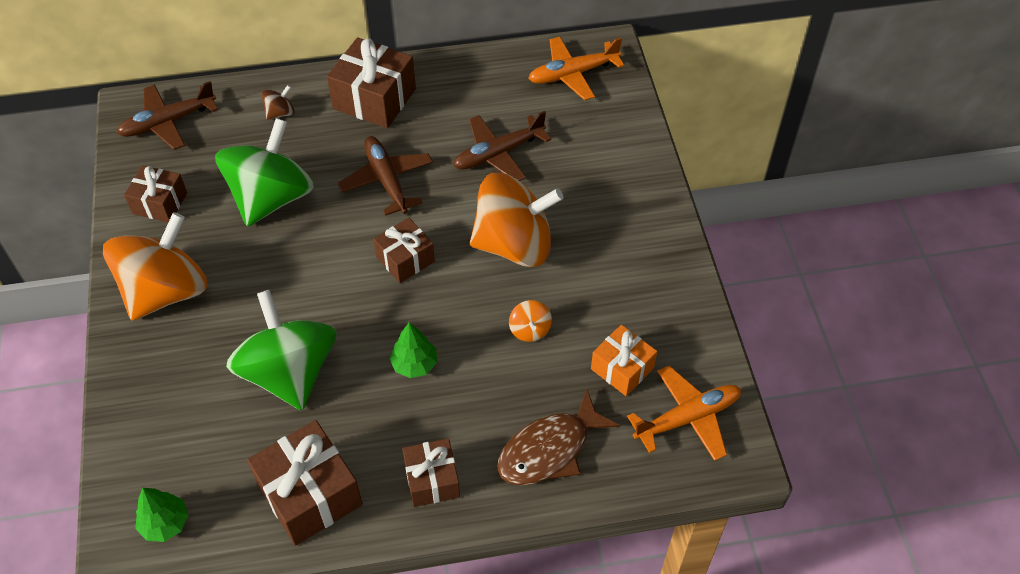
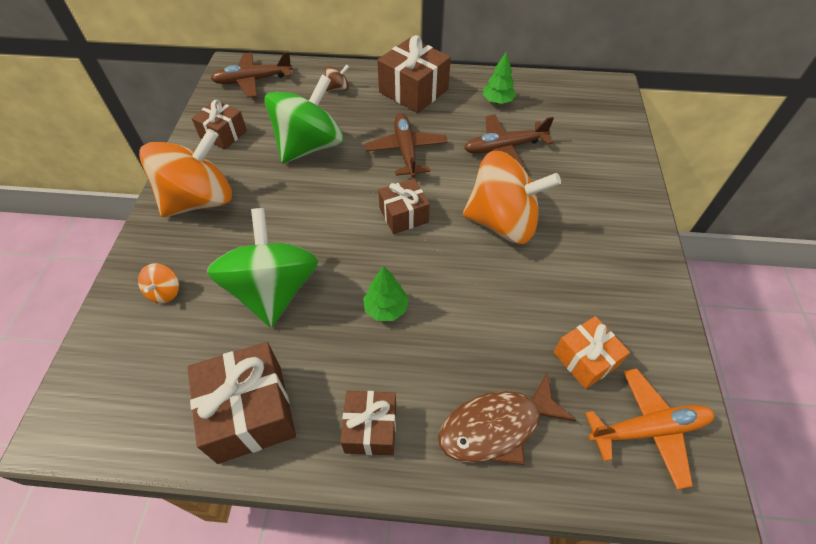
camera: 15 degrees right, 0 degrees up
(165, 523) = (110, 406): green tree -> green tree (497, 101)
(530, 330) = (501, 301): orange spinning top -> orange spinning top (165, 292)
(573, 74) = (579, 100): orange plane -> none

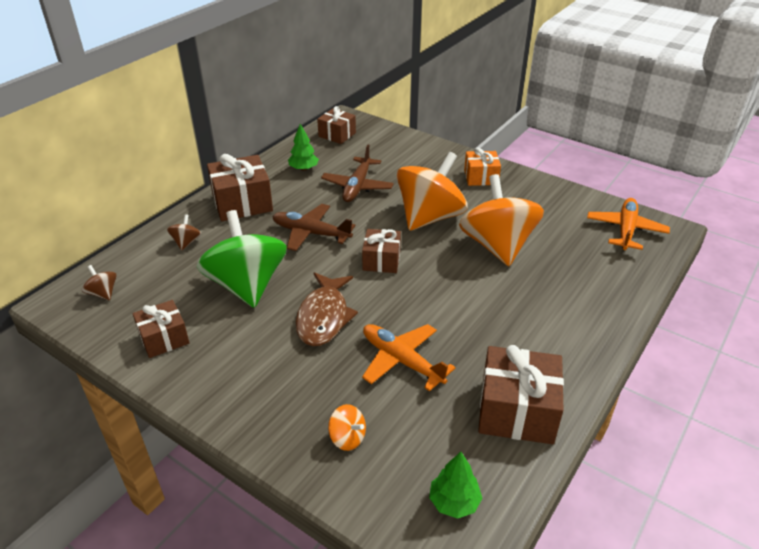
camera: 60 degrees left, 15 degrees down
(200, 200) = (245, 381): orange spinning top -> orange spinning top (497, 246)
(253, 80) = (103, 293): brown plane -> brown spinning top
(273, 290) = (402, 361): green spinning top -> orange plane
(371, 428) = (566, 347): brown gift -> brown gift (337, 135)
(386, 308) = (467, 302): green tree -> green tree (454, 502)
(496, 427) = (594, 287): brown fish -> brown fish (324, 317)
(585, 359) = (566, 231): orange gift -> orange gift (481, 177)

